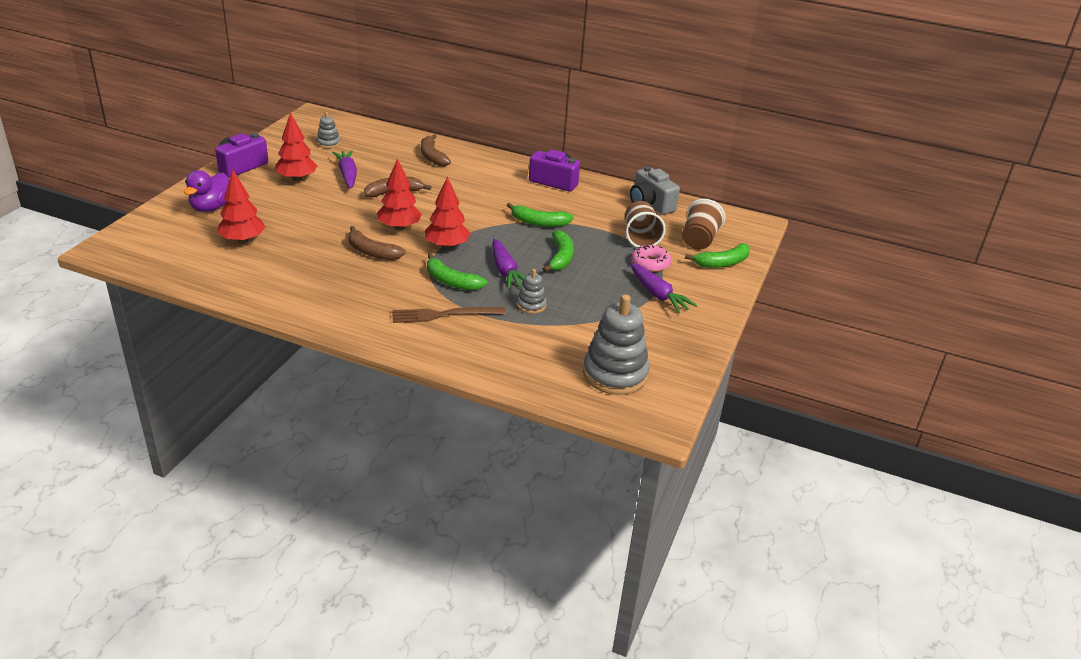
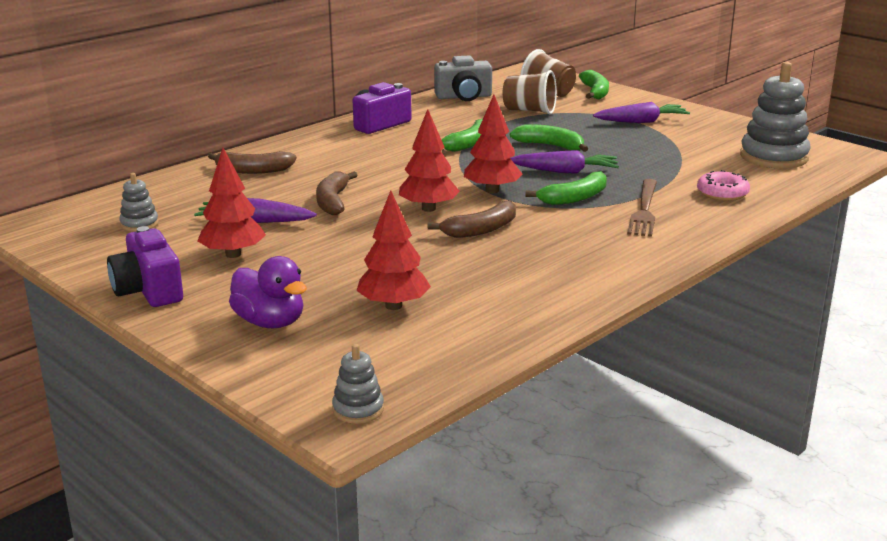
camera: 65 degrees left, 10 degrees down
(531, 305) = (640, 170): grey stacking toy -> grey stacking toy (358, 409)
(650, 263) = (582, 115): pink donut -> pink donut (722, 193)

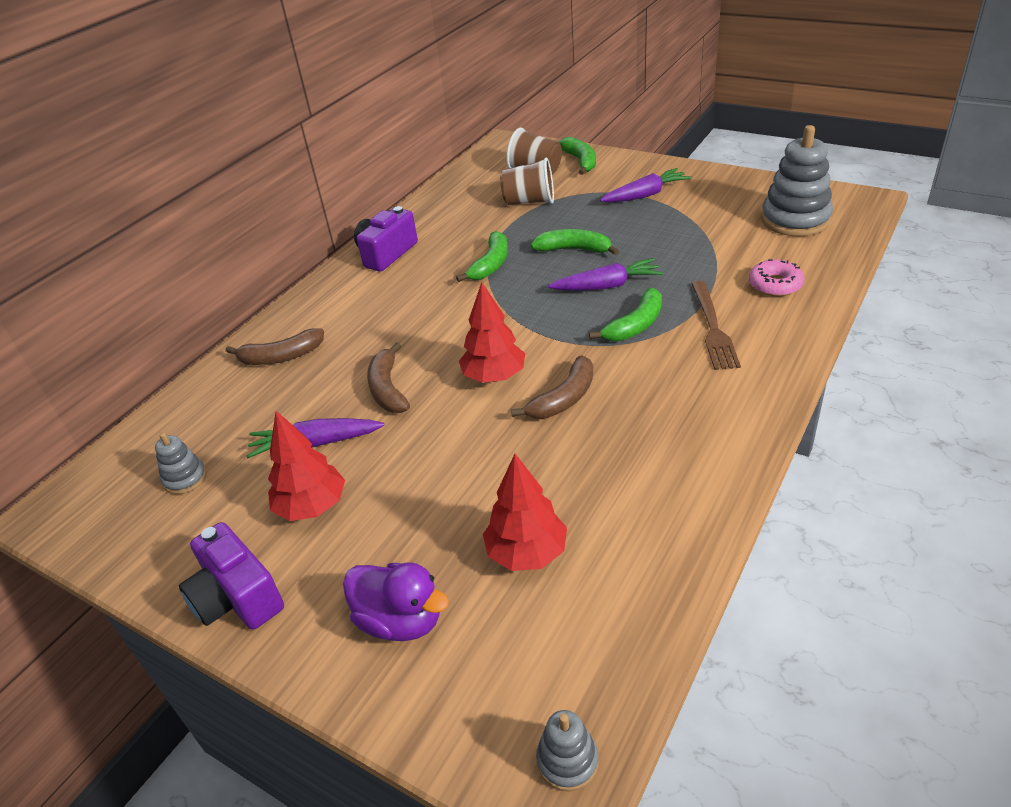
camera: 10 degrees left, 15 degrees up
(464, 97) = (455, 194): grey camera -> none
(492, 190) = (547, 332): red tree -> none

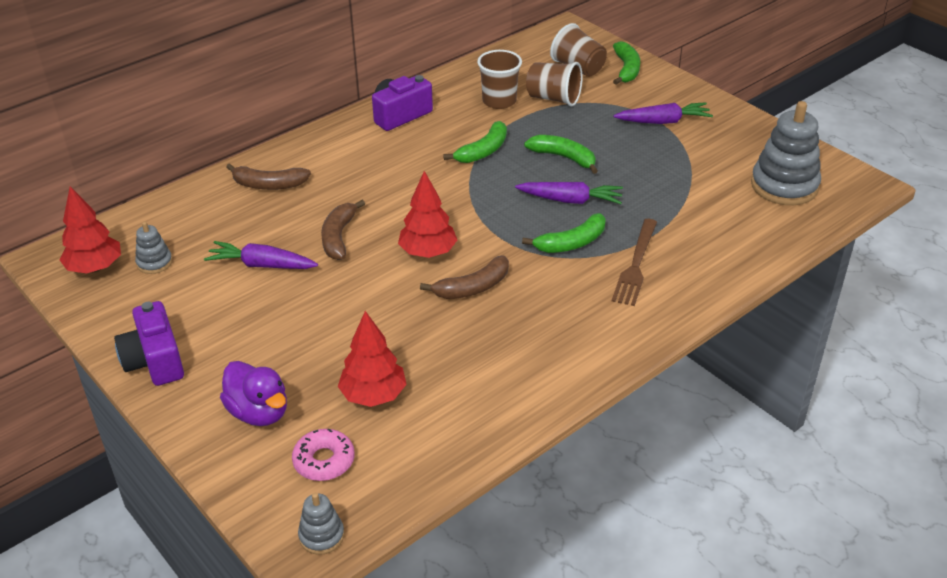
camera: 15 degrees right, 0 degrees up
(312, 506) = (236, 312): red tree -> red tree (95, 268)
(478, 217) = (499, 101): none -> brown cup
(775, 285) = (718, 242): pink donut -> pink donut (324, 461)

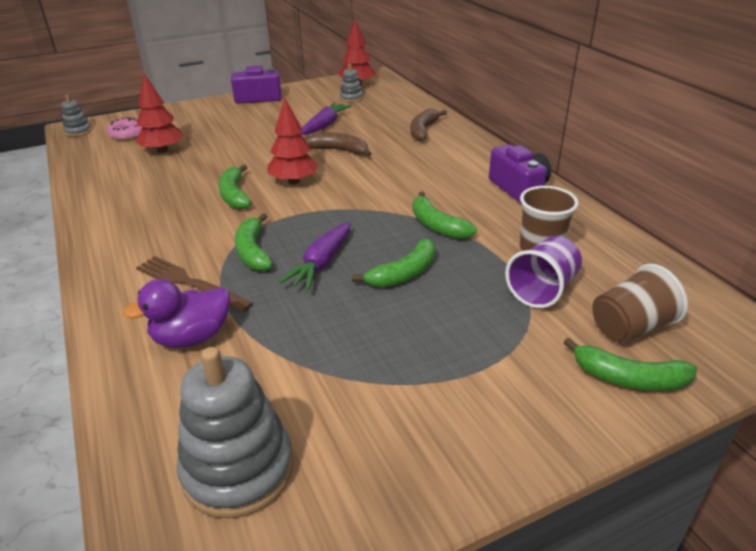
camera: 105 degrees right, 5 degrees down
(259, 412) = (187, 120): purple duck -> purple duck (192, 337)
(473, 287) = (234, 195): brown banana -> green banana
(553, 98) = (542, 290): brown cup -> purple cup
(664, 121) = (462, 380): purple carrot -> none

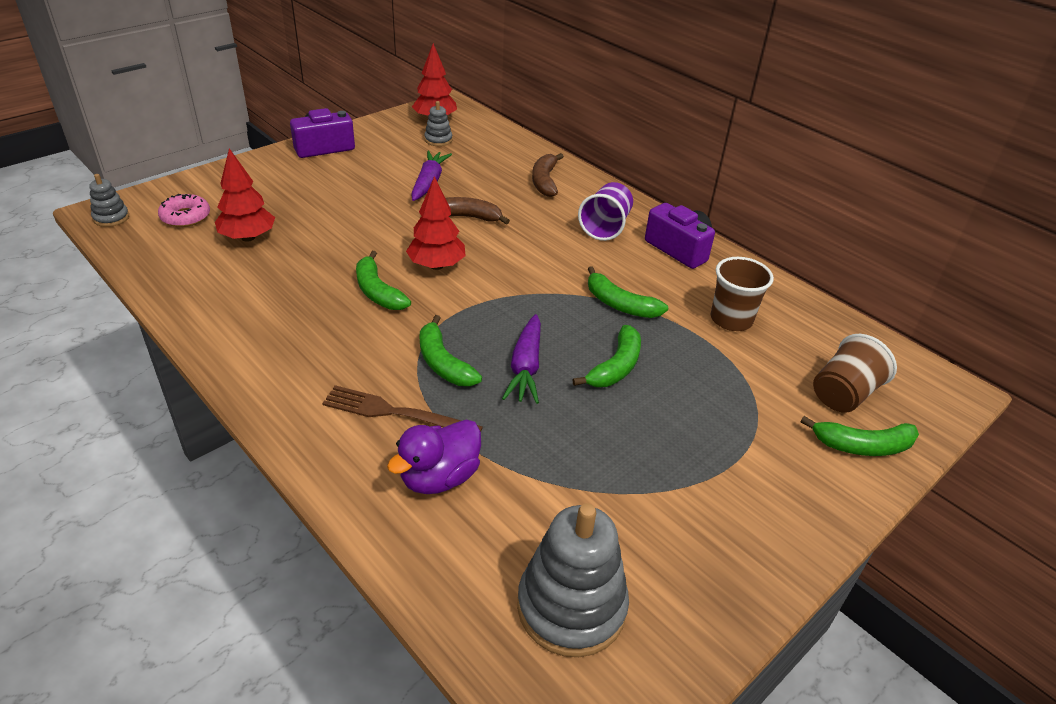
camera: 20 degrees left, 5 degrees up
(542, 290) = (753, 366): purple cup -> purple cup (605, 227)

